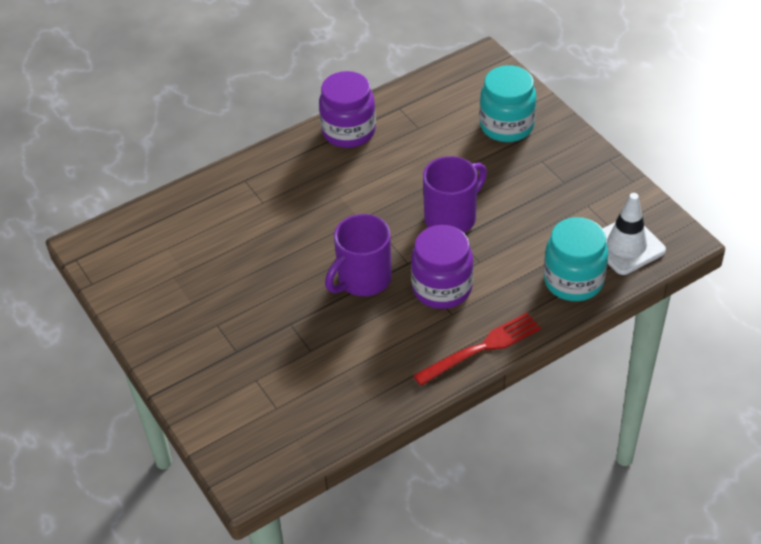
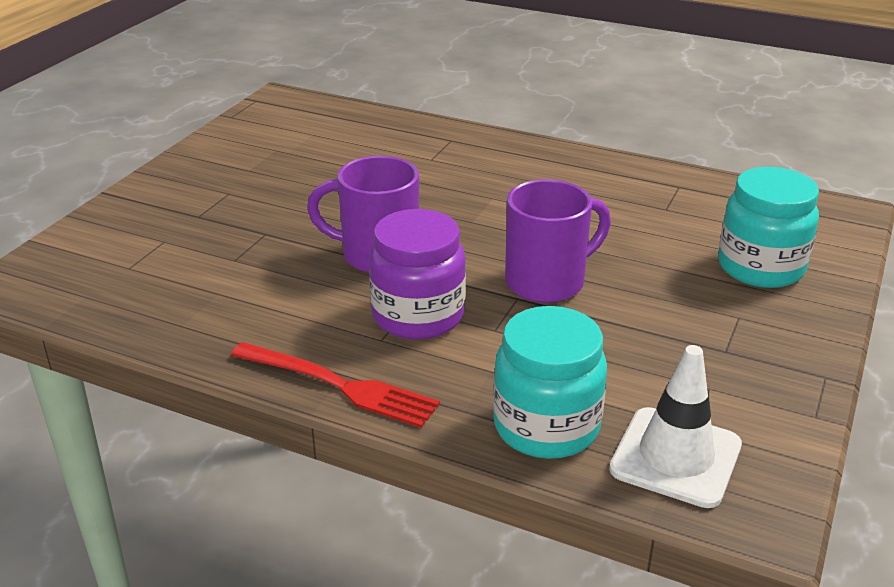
camera: 55 degrees right, 15 degrees down
(349, 131) = (598, 170): purple jar -> none
(452, 217) = (547, 282): purple mug -> purple mug turned 45 degrees counterclockwise

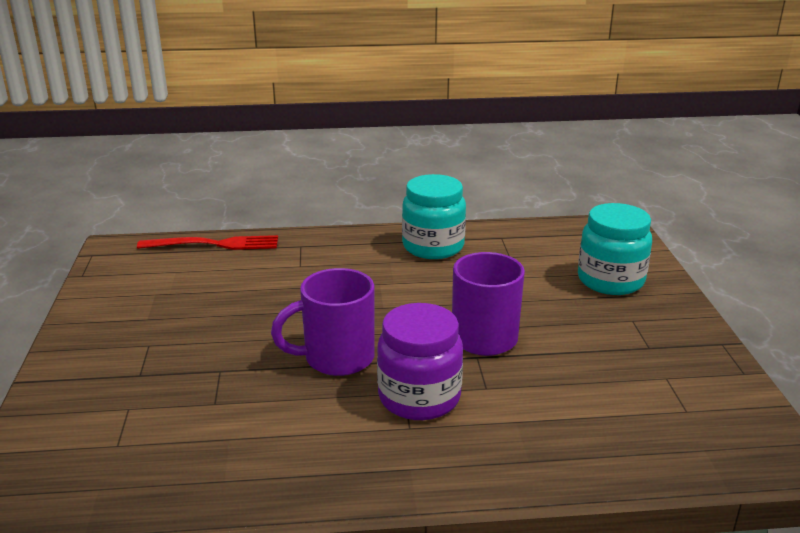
camera: 30 degrees left, 5 degrees down
(341, 386) = (418, 479): red fork -> red fork (216, 244)
(546, 427) = (597, 449): turquoise jar -> turquoise jar (433, 247)
(675, 457) = (698, 437): white traffic cone -> none

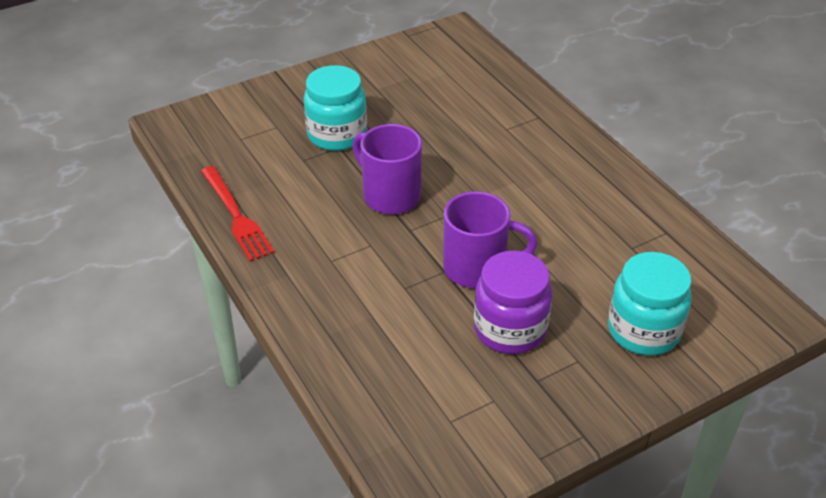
camera: 65 degrees right, 15 degrees up
(216, 244) = (502, 73): red fork -> red fork (237, 216)
(419, 397) = (369, 254): purple jar -> purple jar (510, 329)
(433, 247) = (605, 193): turquoise jar -> turquoise jar (337, 134)

